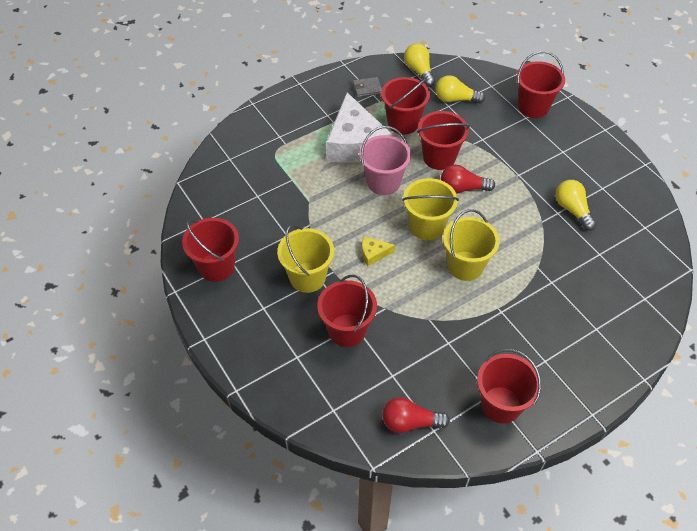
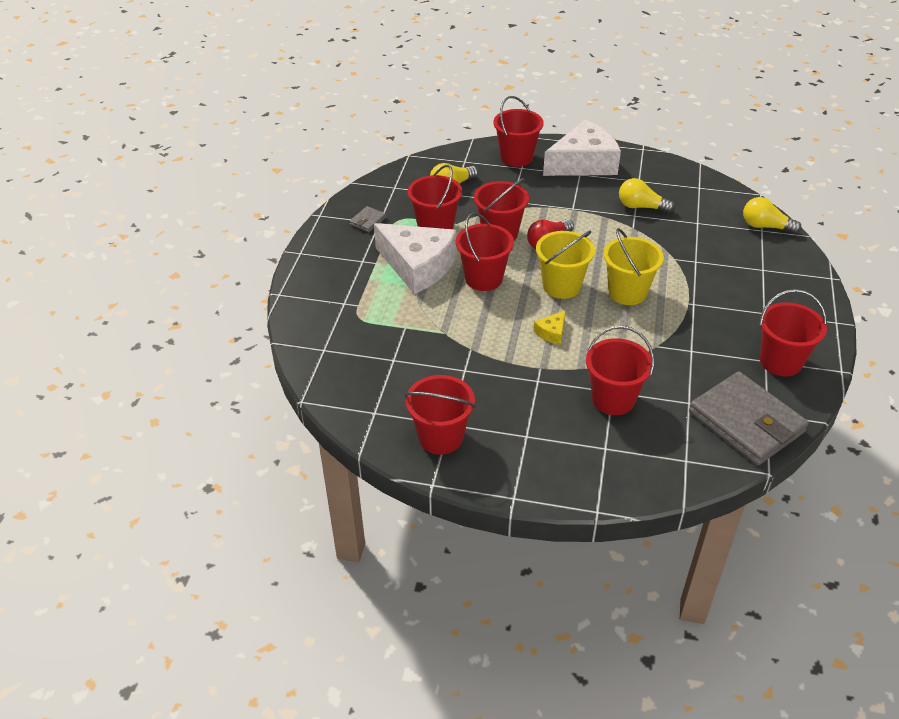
camera: 45 degrees left, 10 degrees down
(307, 277) = (527, 387): yellow bucket -> none
(383, 182) = (483, 278): pink bucket -> red bucket
(410, 422) = (746, 422): red light bulb -> grey wallet
(419, 71) = (392, 183): yellow light bulb -> yellow light bulb (765, 226)
(578, 145) = (583, 163): none -> white cheese

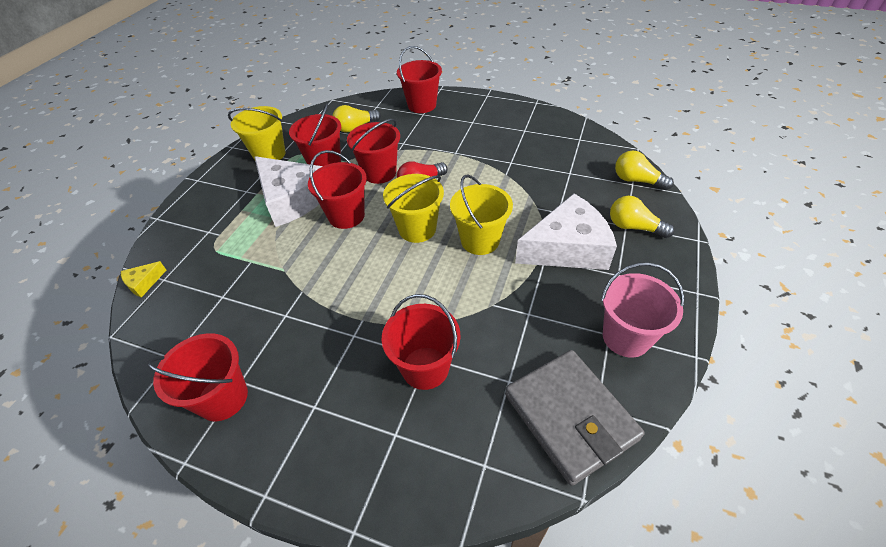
camera: 10 degrees right, 5 degrees up
(368, 221) = (269, 154): grey wallet -> yellow bucket
(551, 332) = (389, 279): yellow cheese -> yellow cheese (143, 283)
(583, 163) = (479, 112): white cheese -> white cheese (567, 248)
(641, 207) = (519, 155): yellow light bulb -> yellow light bulb (634, 227)
(780, 361) = (626, 337): red bucket -> pink bucket

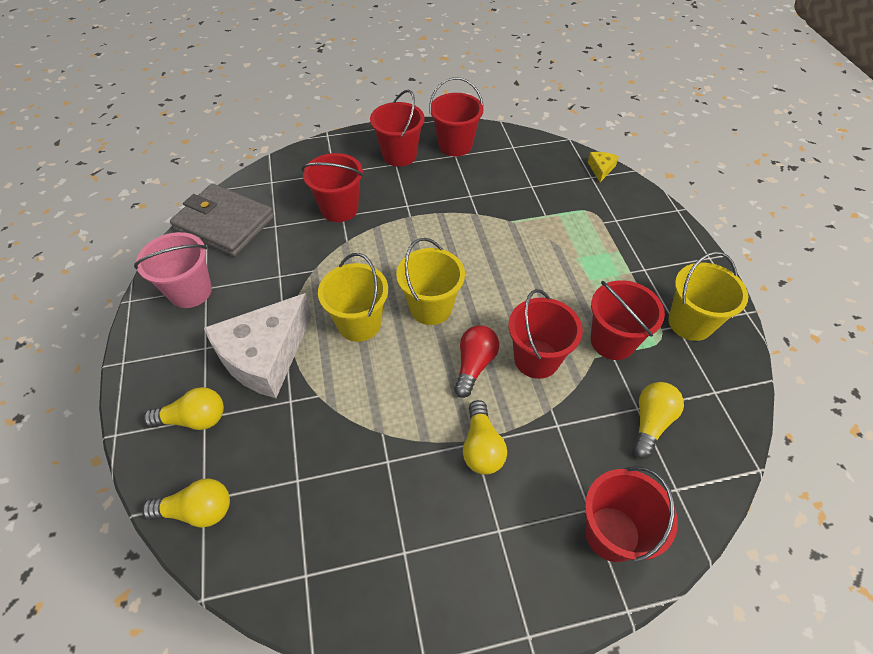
camera: 145 degrees right, 5 degrees up
(292, 199) = (587, 282): white cheese -> none
(346, 216) = (513, 289): red bucket -> red bucket (399, 155)
(453, 149) = (481, 447): none -> yellow light bulb

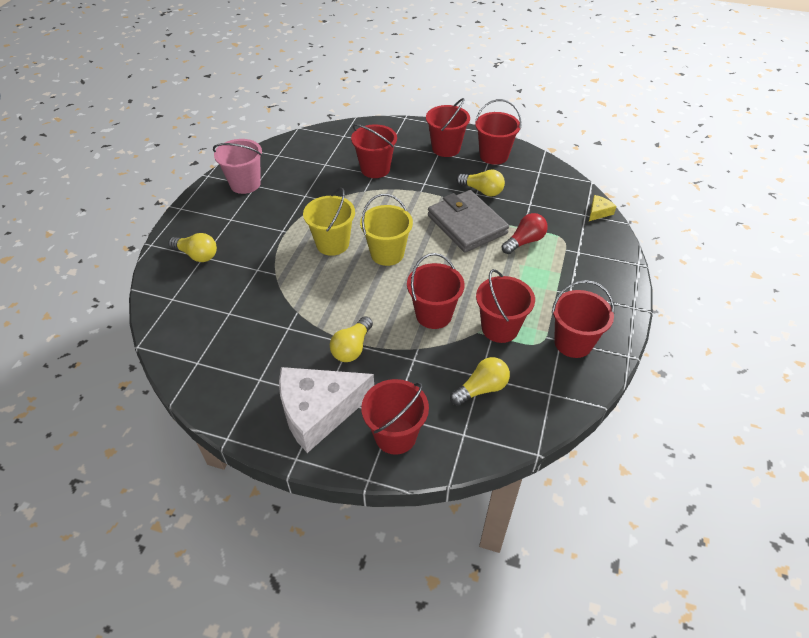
camera: 30 degrees right, 5 degrees down
(197, 510) = (165, 302): yellow light bulb -> yellow light bulb (482, 191)
(224, 223) = (294, 151): grey wallet -> grey wallet (467, 224)
(265, 356) = (261, 238): white cheese -> white cheese (318, 411)
(474, 365) = (387, 299): red light bulb -> red light bulb (524, 241)
(690, 323) = (573, 342): yellow bucket -> red bucket

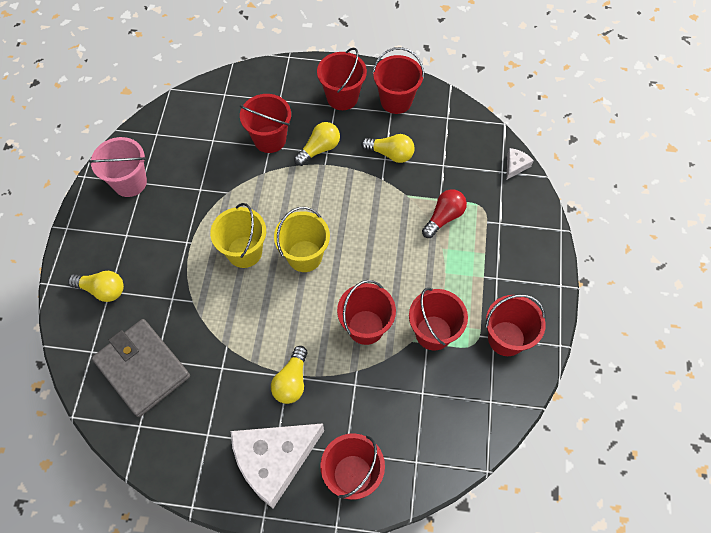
camera: 10 degrees left, 15 degrees up
(467, 224) = (381, 203): grey wallet -> grey wallet (142, 369)
(481, 388) = (425, 407): yellow light bulb -> yellow light bulb (319, 149)
(598, 212) = (515, 165): yellow cheese -> white cheese

